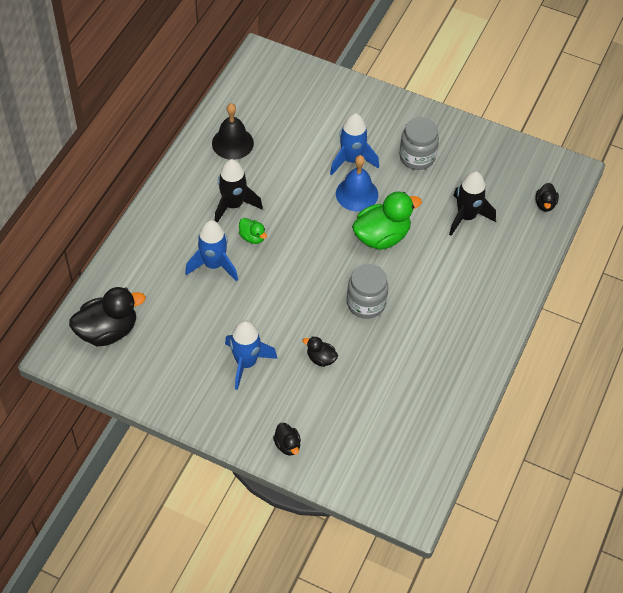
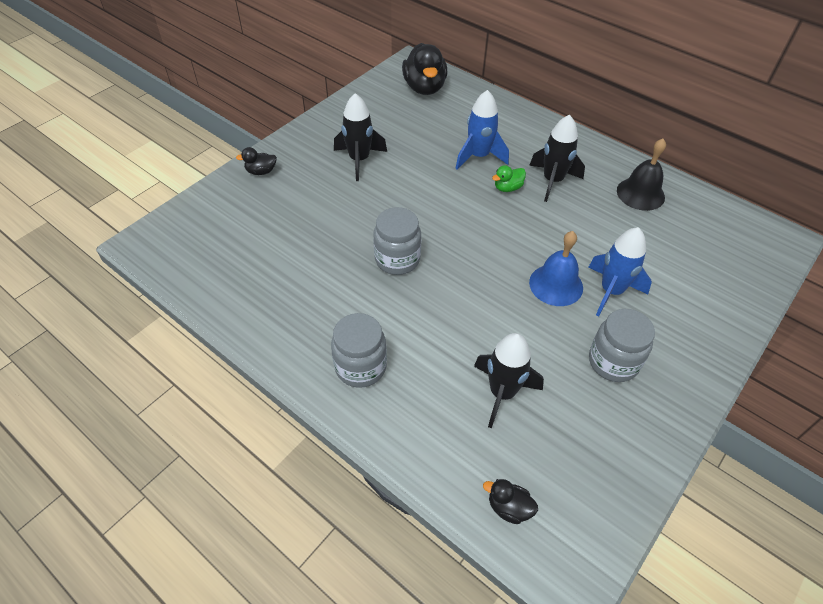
camera: 105 degrees right, 5 degrees down
(246, 363) = (359, 160): blue rocket -> black rocket
(321, 358) = (343, 211): black duck -> none
(382, 236) = (487, 294): green duck -> none
(478, 304) = (360, 367): none -> grey jar

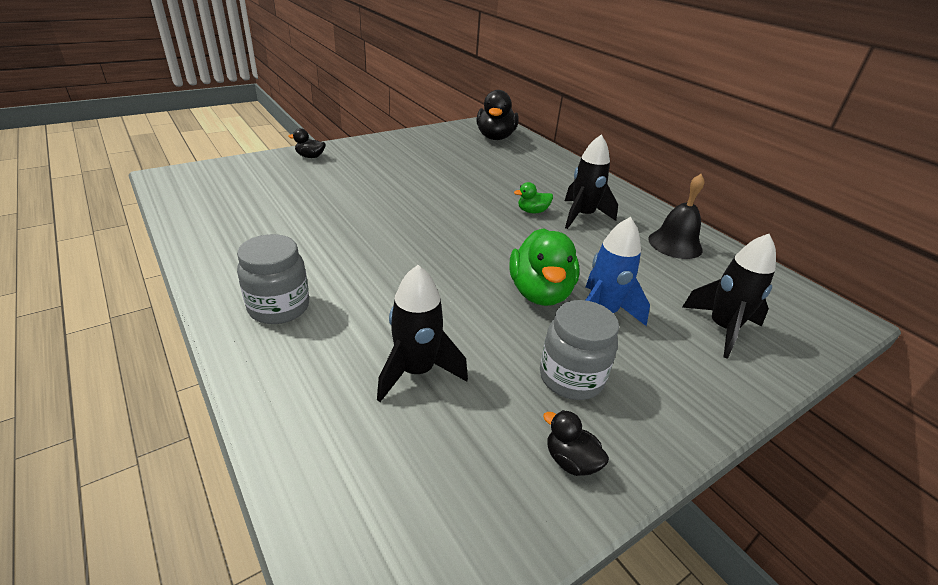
camera: 15 degrees right, 15 degrees down
(359, 160) = (402, 167): black rocket -> black rocket (722, 329)
(397, 259) = (384, 236): grey jar -> none
(479, 156) = (517, 186): blue rocket -> none
(509, 508) = (341, 496): black duck -> black duck (570, 461)
(556, 285) = (540, 293): blue bell -> green duck

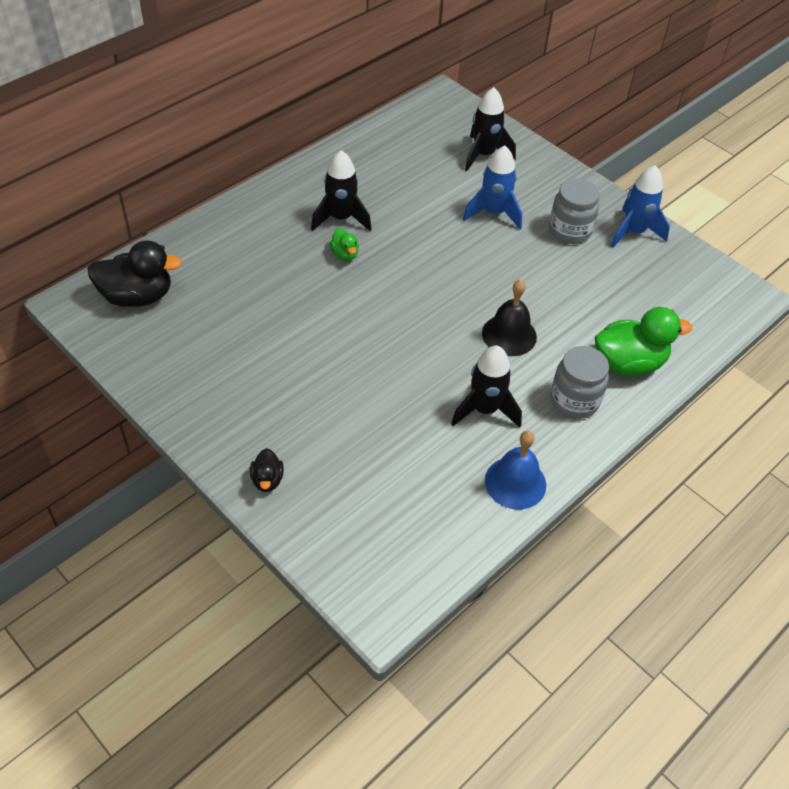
camera: 100 degrees left, 15 degrees up
(214, 248) = (515, 482): none -> blue bell
(416, 371) = (601, 305): black rocket -> black rocket (485, 409)
(540, 293) = (483, 246): green duck -> green duck (628, 363)
(570, 461) = (634, 232): black duck -> blue rocket
(675, 244) = (371, 162): black bell -> black bell (509, 335)

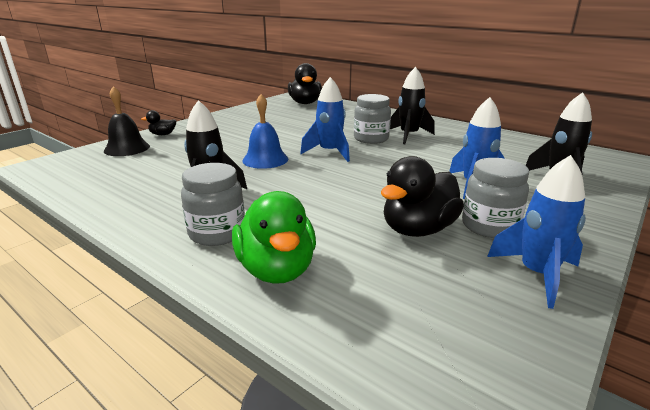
camera: 85 degrees right, 25 degrees down
(345, 254) = (371, 139): green duck -> grey jar
(387, 299) = (329, 152): none -> blue rocket
(509, 335) = (305, 198): black bell -> black bell (127, 148)
(515, 482) = (122, 206): blue bell -> blue bell (265, 159)
(573, 272) = (418, 229): none -> black duck

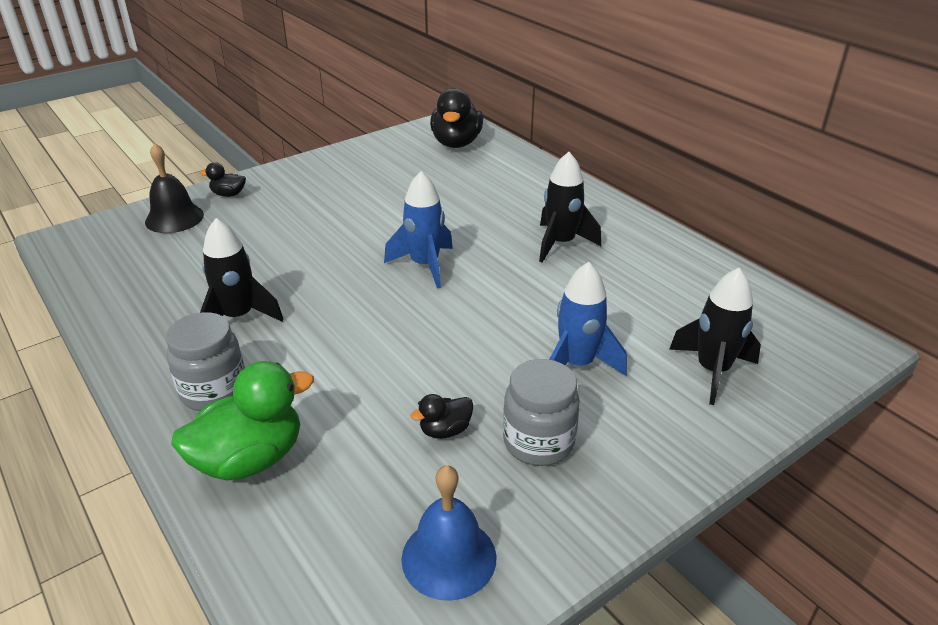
camera: 15 degrees right, 10 degrees up
(265, 159) = (333, 267): blue bell -> blue bell (449, 557)
(276, 269) = (250, 459): green duck -> green duck turned 120 degrees counterclockwise
(371, 139) = (501, 243): grey jar -> none
(418, 229) = (445, 430): black duck -> black duck, size x0.49
(537, 275) = (534, 530): blue rocket -> none

